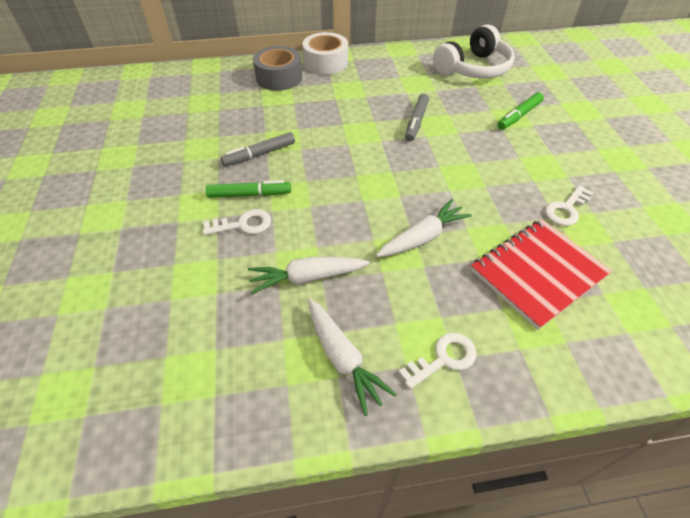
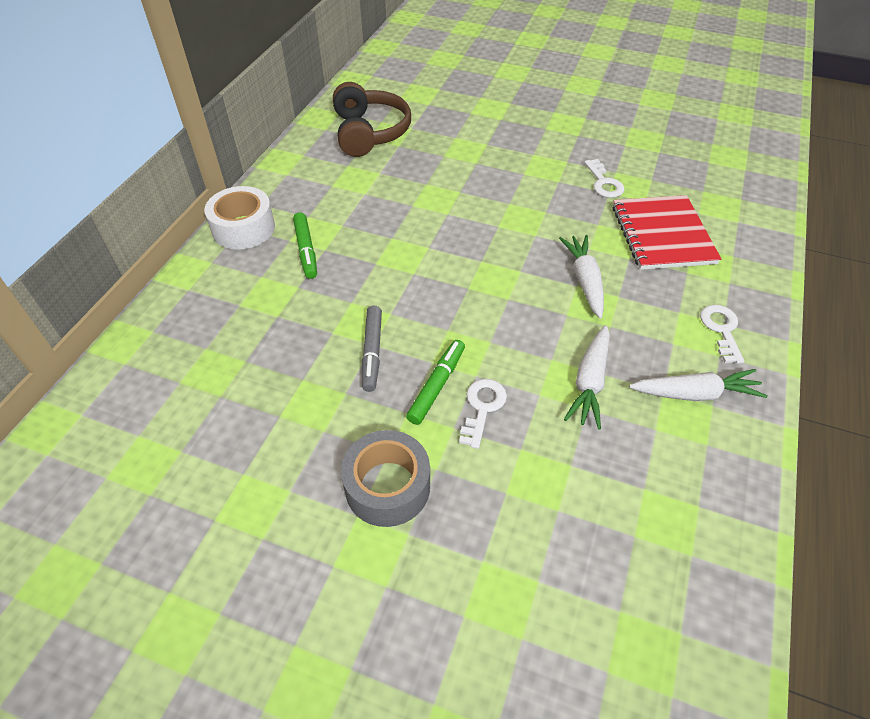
camera: 60 degrees left, 0 degrees up
(279, 77) = (232, 280): grey tape -> grey tape (387, 486)
(416, 122) = (420, 210): grey marker -> none
(473, 68) = (369, 132): white headphones -> brown headphones
(519, 116) = (468, 144): green marker -> green marker (306, 250)

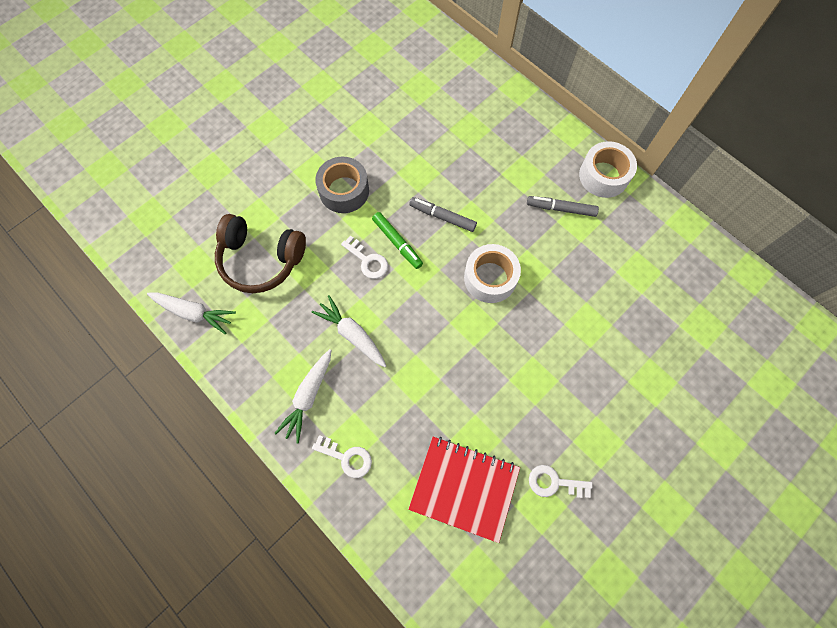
camera: 115 degrees right, 20 degrees up
(306, 250) = (561, 209): green marker -> grey marker
(369, 132) = (710, 308): brown headphones -> brown headphones (261, 259)
(431, 282) = (490, 278): none -> white tape
(584, 281) = (441, 387): white carrot -> white carrot (194, 313)

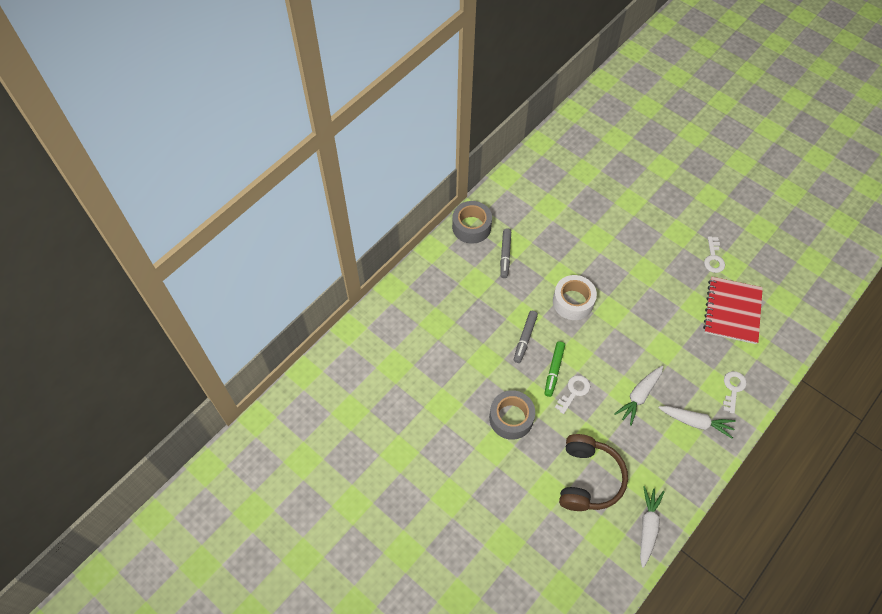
camera: 95 degrees left, 10 degrees down
(397, 242) = (554, 370): green marker -> green marker turned 150 degrees clockwise
(603, 176) = (471, 227): white tape -> grey tape

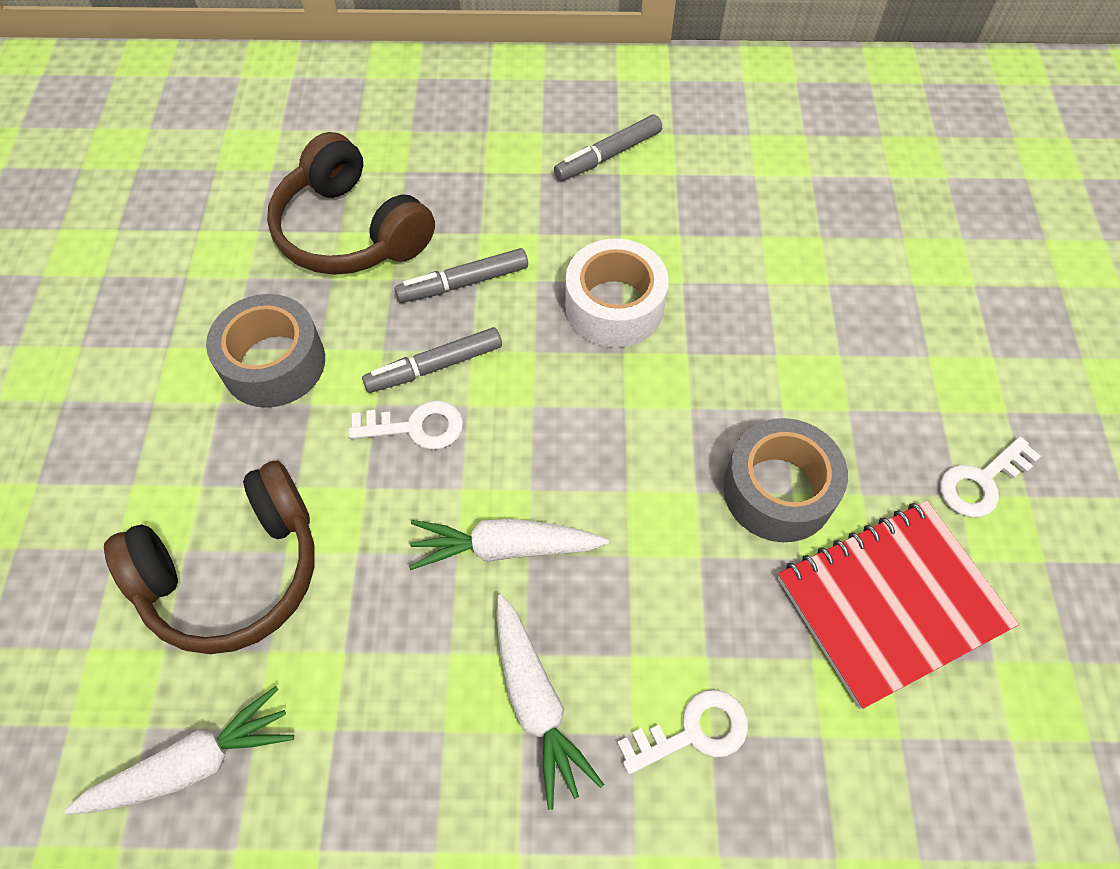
camera: 50 degrees right, 0 degrees up
(469, 357) = (351, 231): none -> brown headphones
(471, 227) = (616, 82): grey tape -> grey tape (778, 490)
(554, 370) = (434, 367): green marker -> grey marker

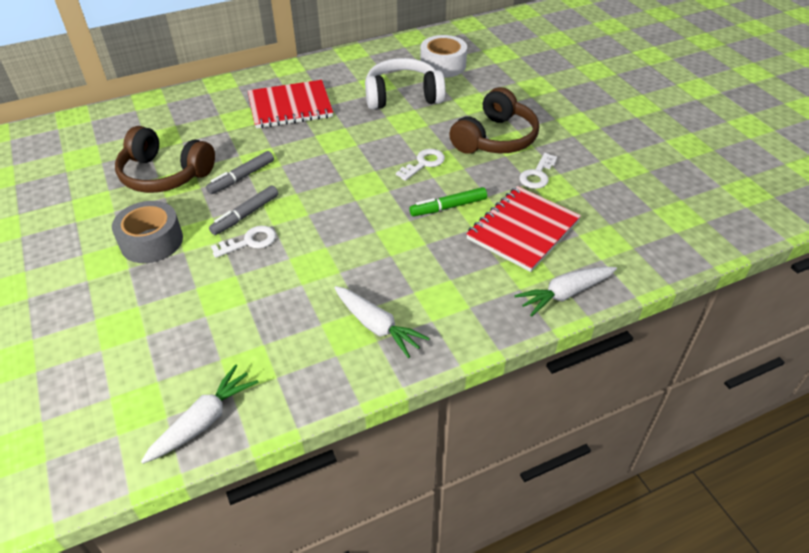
camera: 25 degrees left, 15 degrees down
(234, 572) = (180, 334): brown headphones -> brown headphones (495, 138)
(505, 548) = (326, 273): white carrot -> white carrot (565, 294)
(608, 155) = (290, 107): grey marker -> red notebook
(614, 306) = (327, 163): white tape -> white tape (443, 65)
(693, 732) = (460, 309): white key -> white key (423, 163)
(778, 490) = (448, 207): grey tape -> green marker
(814, 199) = (403, 96): none -> white headphones

